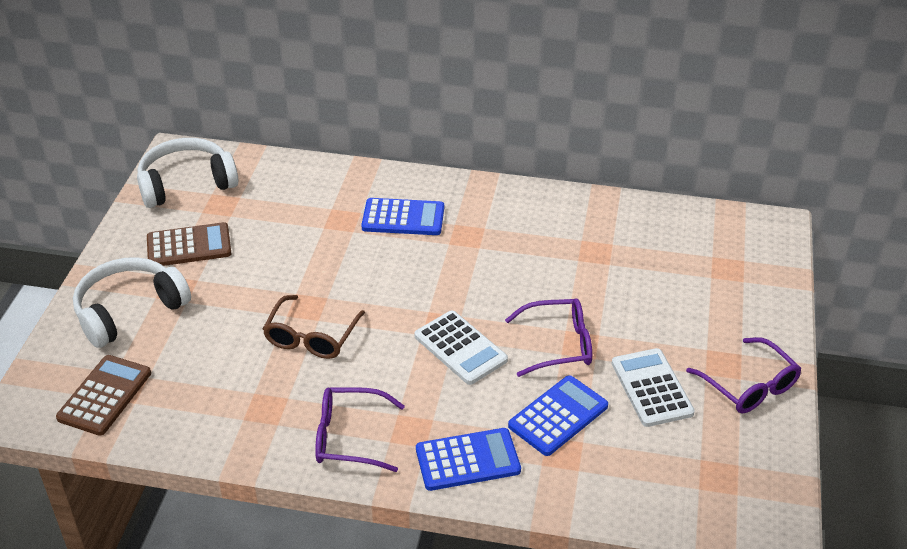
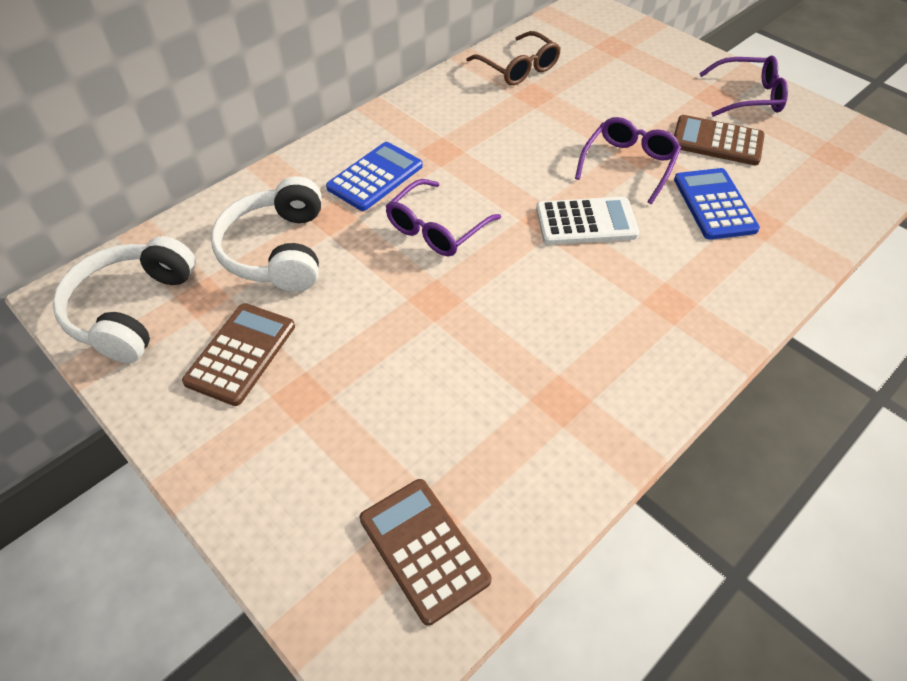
camera: 55 degrees left, 10 degrees up
(129, 310) = (295, 459): white headphones -> white headphones (277, 250)
(311, 337) = (484, 316): brown glasses -> brown glasses (518, 68)
(349, 437) = (649, 351): purple glasses -> purple glasses (436, 229)
(467, 460) = (732, 283): blue calculator -> none
(651, 388) = (717, 141): white calculator -> brown calculator

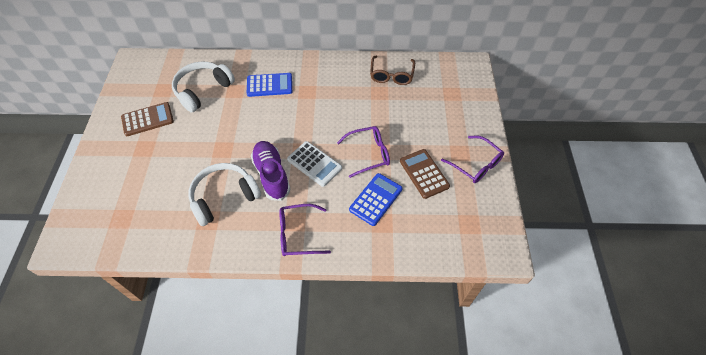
camera: 45 degrees right, 5 degrees up
(131, 310) = (141, 79): white headphones -> white headphones (224, 197)
(423, 549) = (109, 226): brown calculator -> none
(436, 229) = (260, 123): purple glasses -> purple glasses (298, 234)
(555, 276) = (271, 175): none -> purple shoe

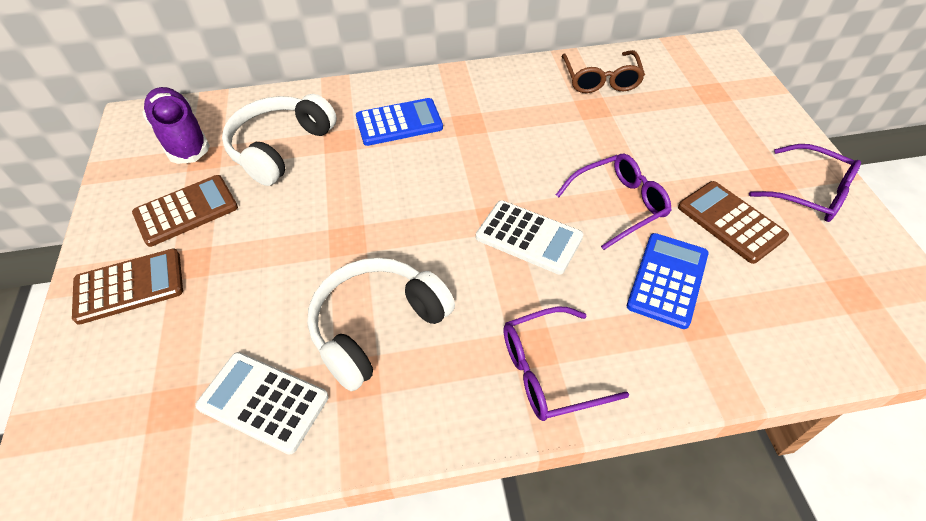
camera: 10 degrees left, 5 degrees down
(113, 155) = (129, 286): none -> brown calculator
(162, 223) = (263, 402): none -> white calculator
(271, 175) = (456, 270): purple shoe -> purple shoe (181, 137)

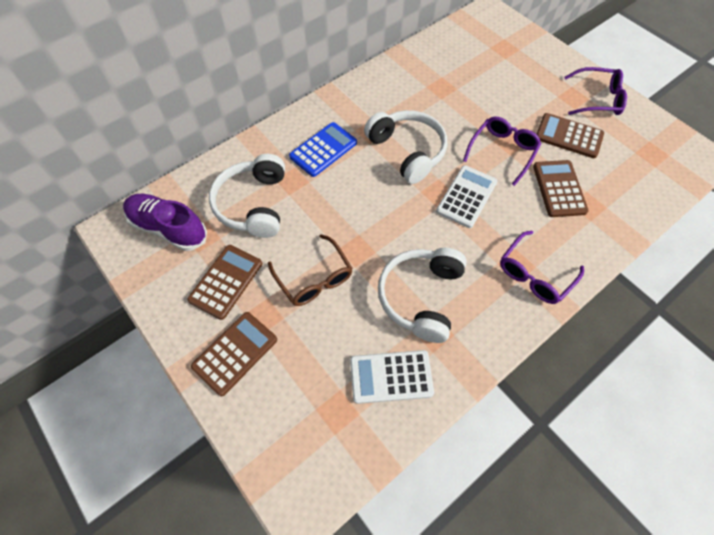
camera: 30 degrees left, 10 degrees up
(494, 159) = (407, 151): none -> white headphones
(529, 237) = (466, 196): white calculator -> white calculator turned 60 degrees counterclockwise
(601, 80) = (432, 64): brown glasses -> brown glasses (314, 278)
(667, 280) = (559, 189): blue calculator -> brown calculator

